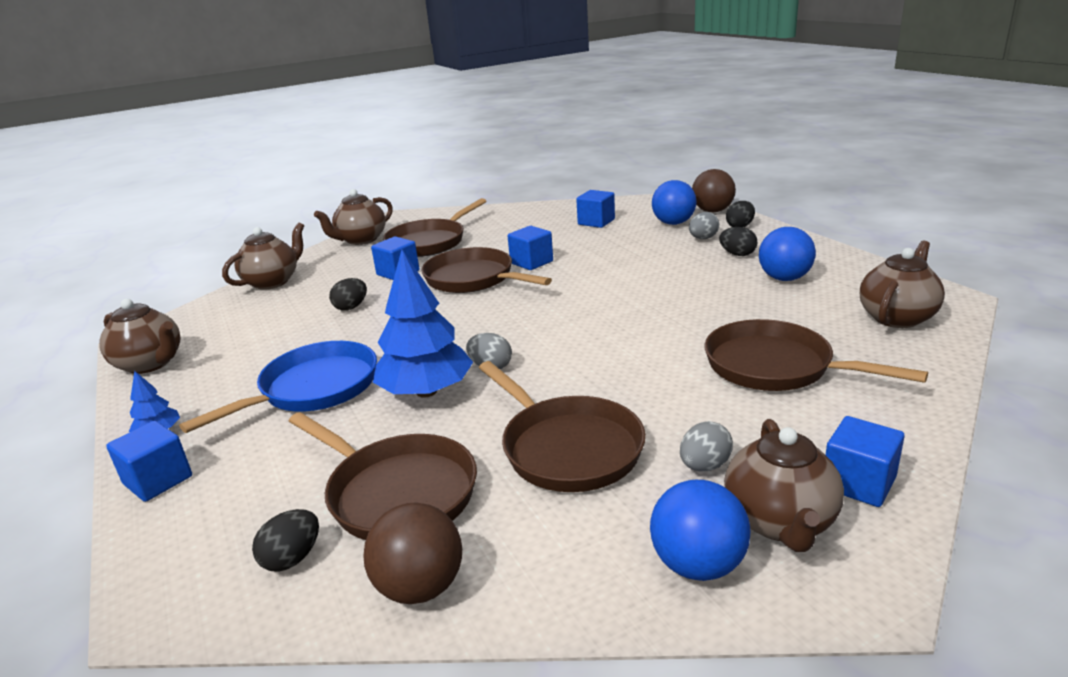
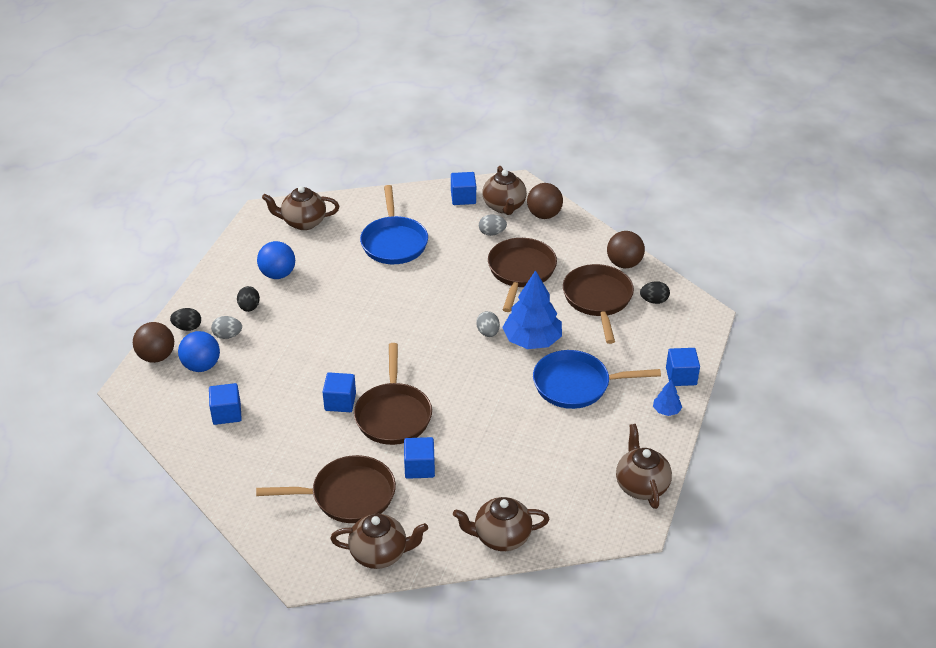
camera: 135 degrees left, 15 degrees up
(351, 307) = (489, 448): black egg -> none
(698, 565) = (544, 215): blue ball -> brown ball
(776, 367) = (394, 242): brown pan -> blue pan
(780, 522) = (504, 206): brown teapot -> brown teapot turned 120 degrees clockwise

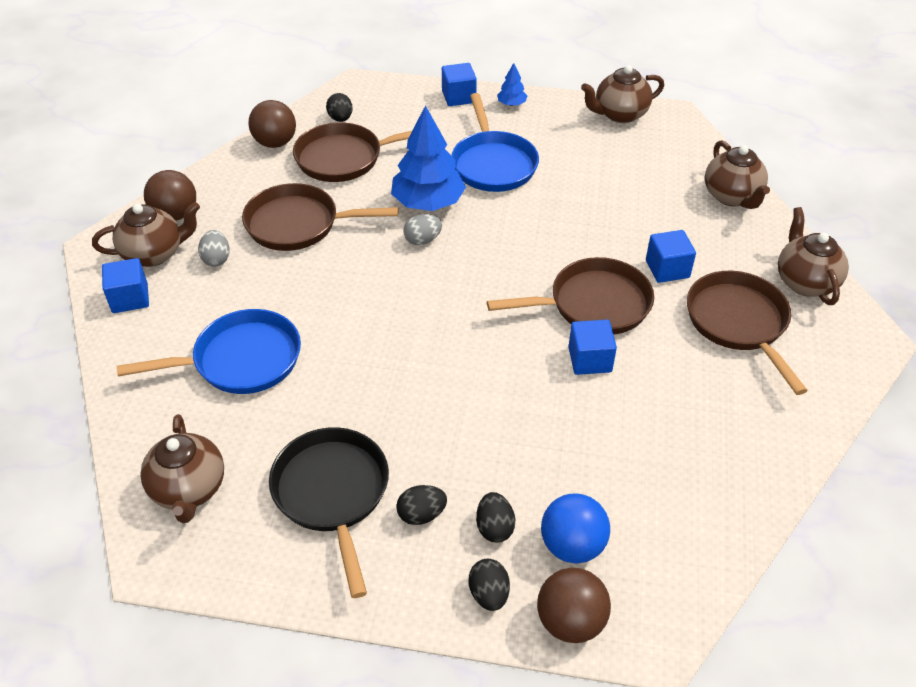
camera: 100 degrees left, 5 degrees up
(226, 413) = (658, 483): blue cube -> none
(227, 335) = (494, 527): grey egg -> black egg
(278, 274) = (332, 494): blue ball -> black pan

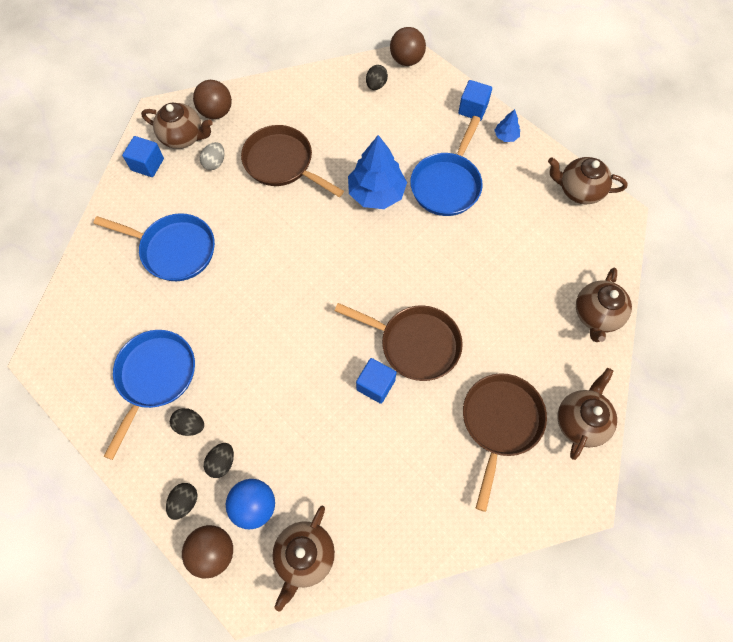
camera: 35 degrees right, 20 degrees up
(189, 490) = (86, 323): brown teapot -> brown teapot (305, 556)
(275, 143) = (318, 84): brown ball -> brown ball (406, 60)
(332, 494) = (154, 377): black pan -> blue pan
(345, 158) = (352, 123): brown pan -> none
(422, 240) = (348, 223): grey egg -> none
(667, 269) = (490, 347): blue cube -> none

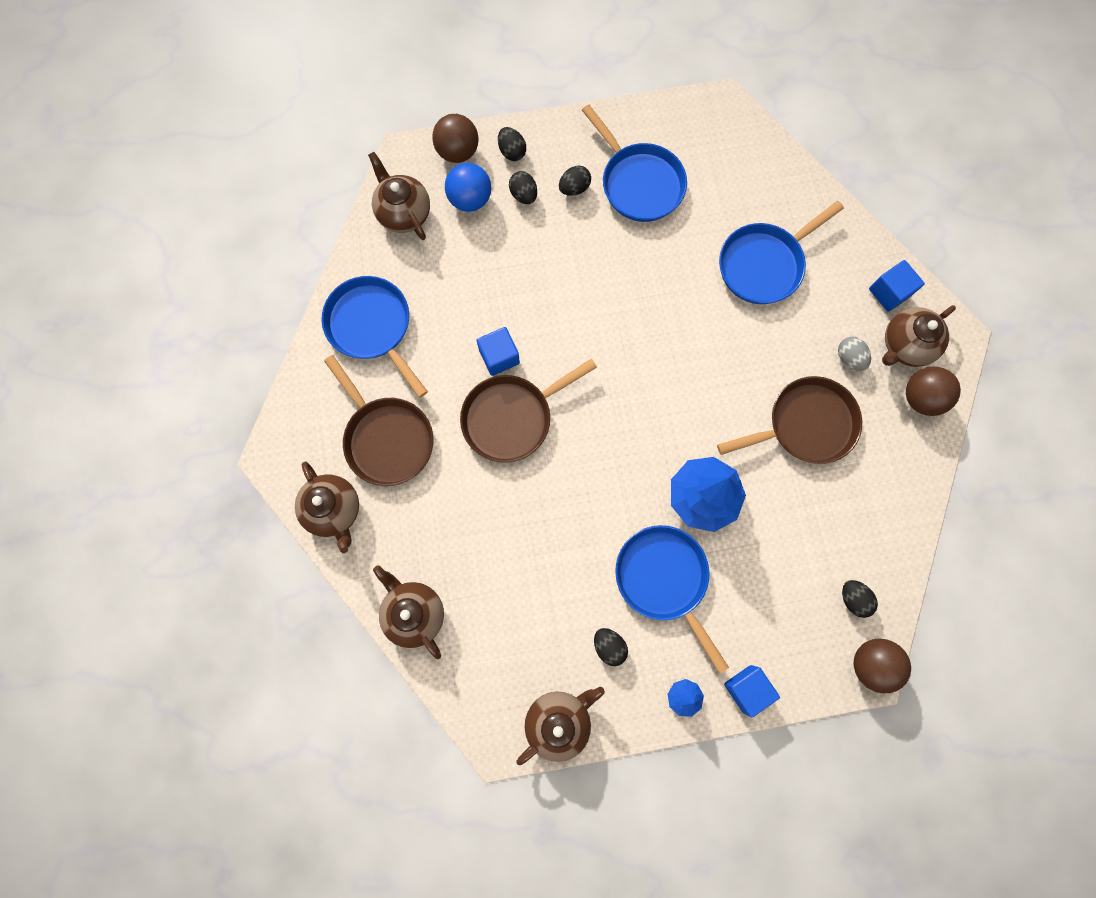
camera: 125 degrees right, 10 degrees up
(424, 503) = (372, 327): none -> blue pan
(513, 190) = (609, 646): none -> black egg

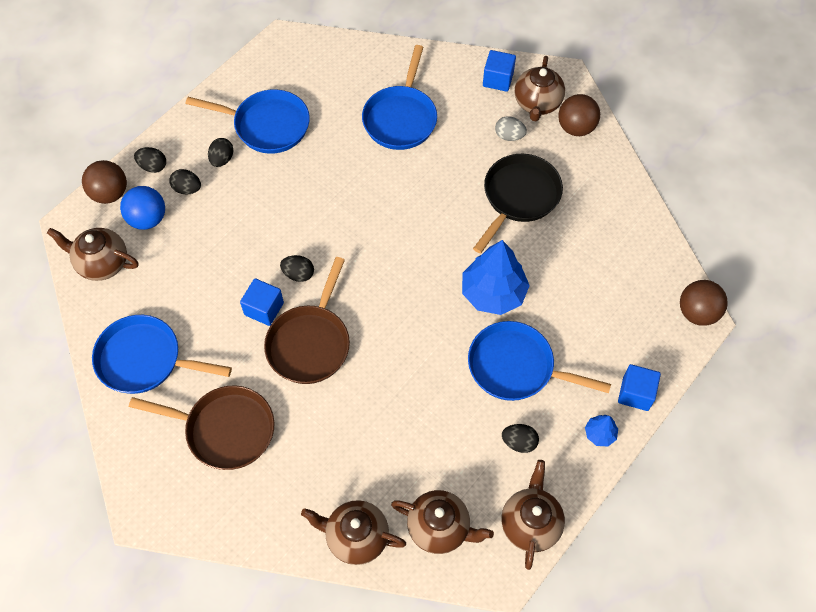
camera: 40 degrees left, 15 degrees down
(334, 510) = (227, 514): brown teapot -> brown teapot (440, 528)
(805, 425) = (518, 197): brown pan -> black pan
(853, 599) = (649, 281): black egg -> black egg (298, 274)

